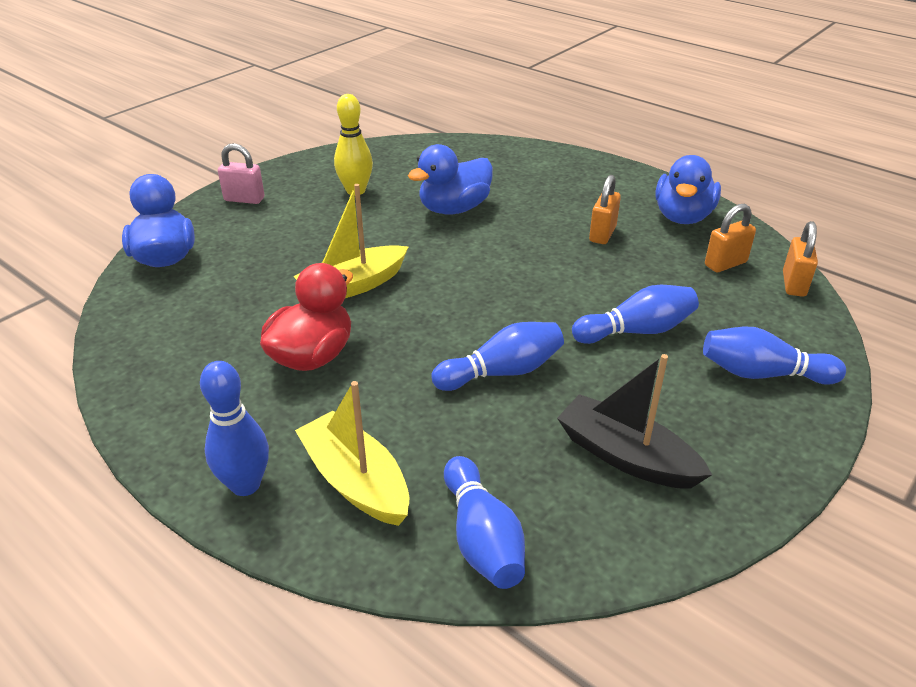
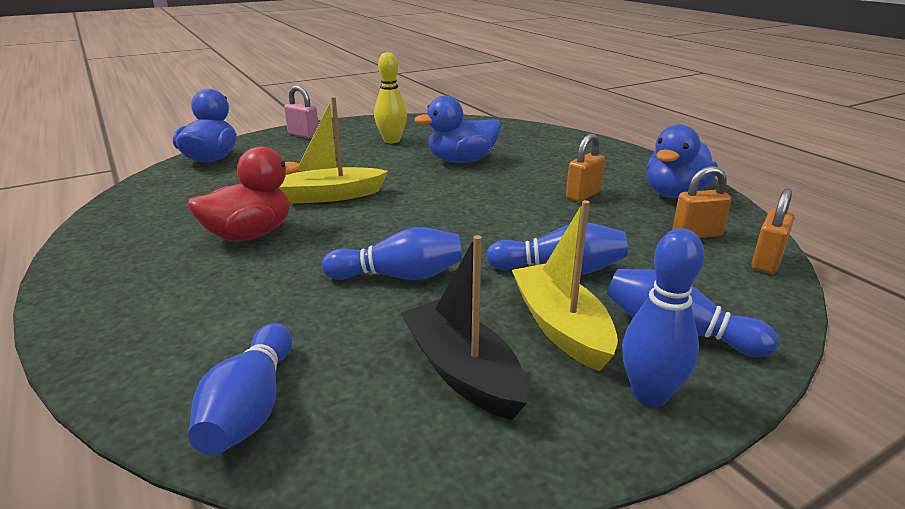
camera: 20 degrees right, 10 degrees down
(245, 485) = (100, 311): blue bowling pin -> blue bowling pin (650, 395)
(356, 481) = (188, 330): yellow boat -> yellow boat (561, 327)

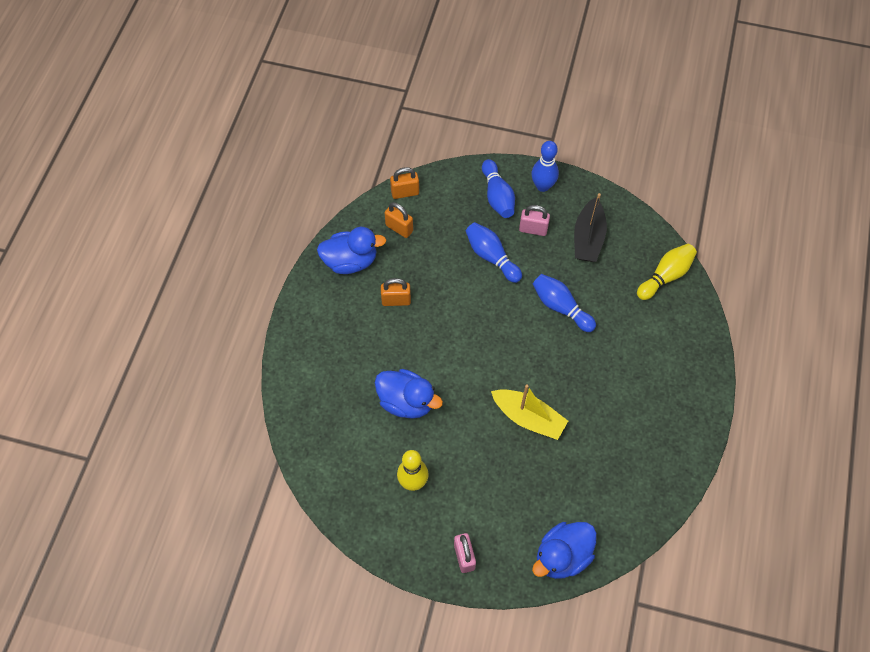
camera: 135 degrees left, 35 degrees up
(250, 234) = (601, 403): red duck -> none
(251, 407) = (665, 276): blue bowling pin -> yellow bowling pin
(561, 327) = (533, 229): yellow boat -> pink padlock

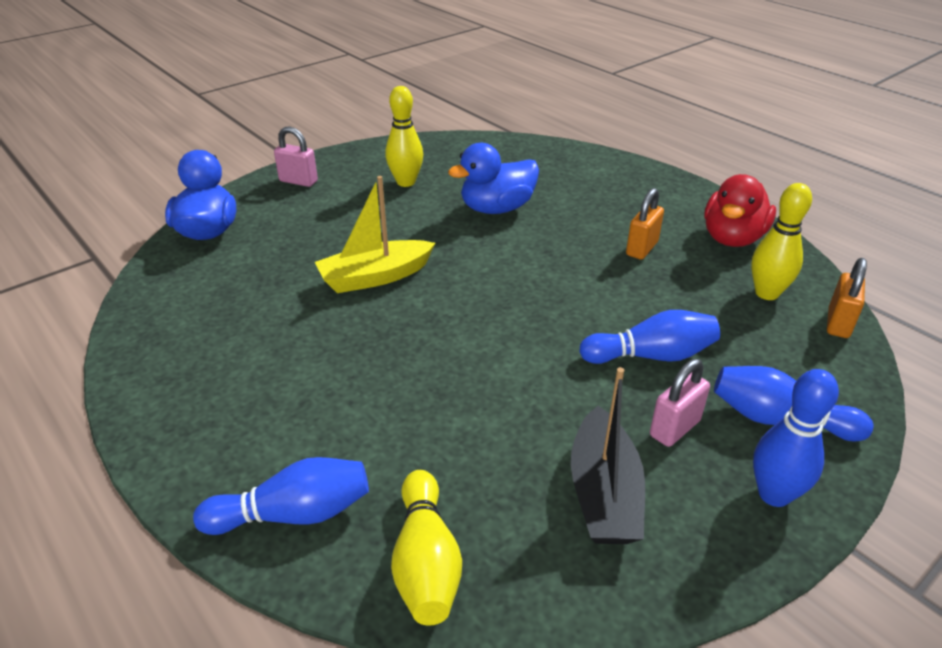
camera: 125 degrees right, 25 degrees down
(350, 261) = (732, 238): blue duck -> red duck
(399, 228) = (766, 293): orange padlock -> yellow bowling pin
(561, 307) = (497, 383): blue bowling pin -> blue bowling pin (293, 514)
(588, 238) = (604, 493): black boat -> black boat turned 135 degrees counterclockwise

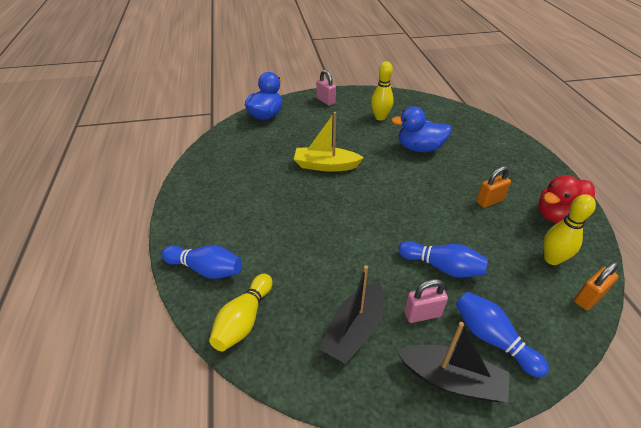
camera: 30 degrees right, 5 degrees up
(774, 494) = (451, 379): blue bowling pin -> black boat

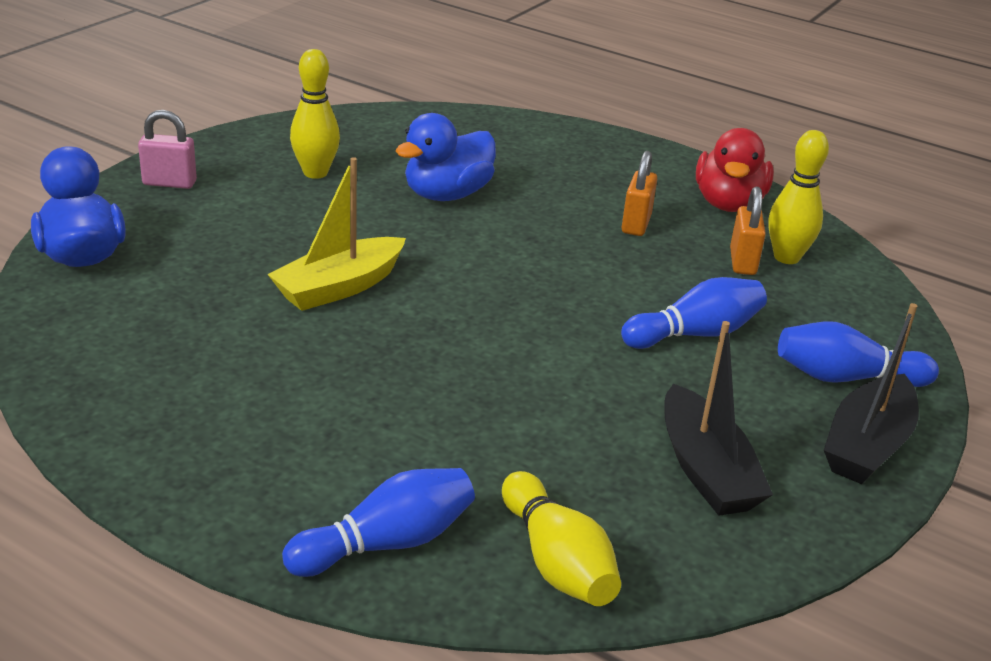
camera: 50 degrees left, 10 degrees down
(422, 314) = (749, 400): pink padlock -> none
(451, 379) = (867, 445): black boat -> black boat turned 150 degrees clockwise
(588, 298) = (867, 279): orange padlock -> orange padlock (742, 262)

